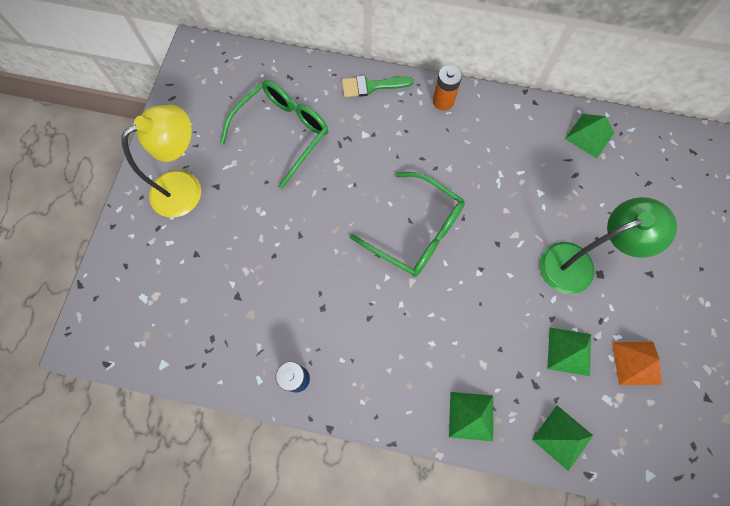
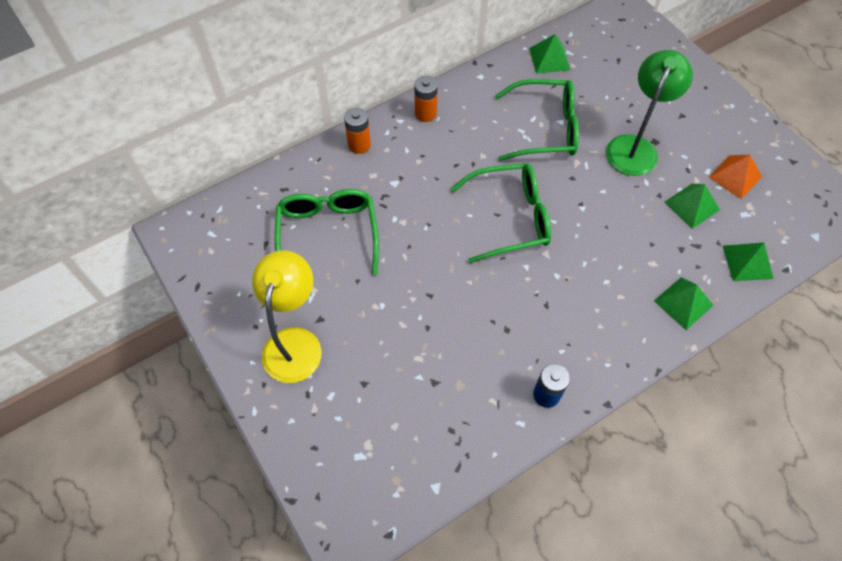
camera: 45 degrees left, 10 degrees down
(371, 86) = (359, 145): green brush -> orange battery
(521, 188) = (545, 129): none -> green glasses

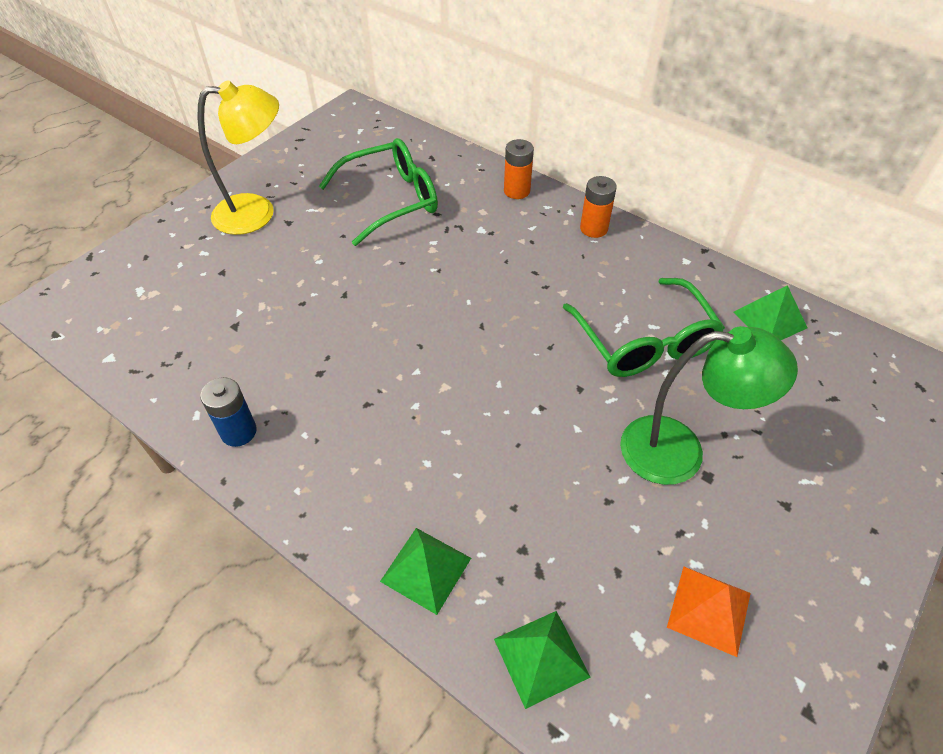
camera: 70 degrees right, 10 degrees down
(510, 218) = (482, 339): green glasses -> none
(691, 205) = (612, 550): green pyramid -> none

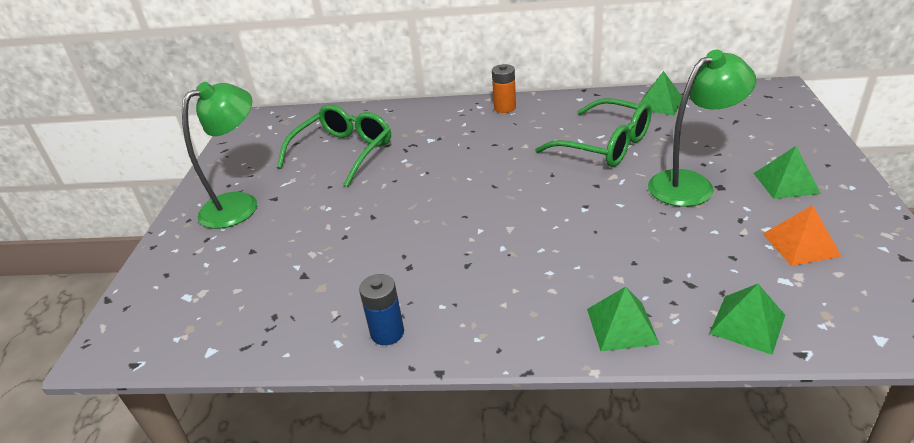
camera: 30 degrees left, 15 degrees down
(257, 213) = (240, 204): yellow lamp -> green lamp
(517, 191) = (430, 111): orange battery -> none
(790, 521) = (786, 183): none -> green pyramid

